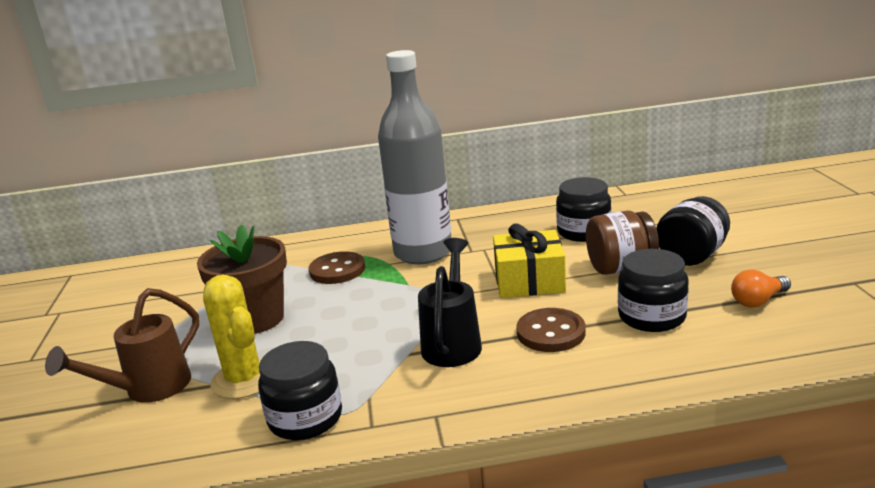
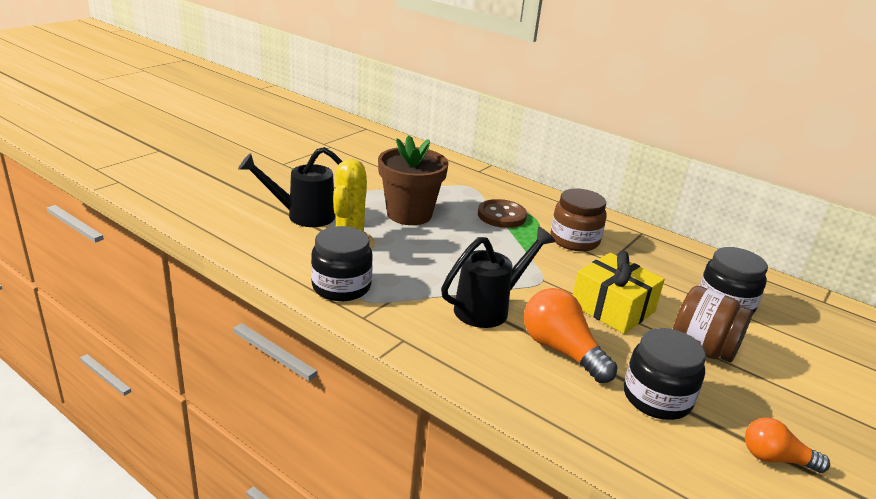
camera: 40 degrees right, 5 degrees up
(148, 390) = (302, 215): brown watering can -> black watering can
(423, 253) = (574, 240): grey bottle -> brown jar
(551, 333) = (561, 350): brown button -> orange light bulb
(692, 256) = (786, 385): black jar -> none

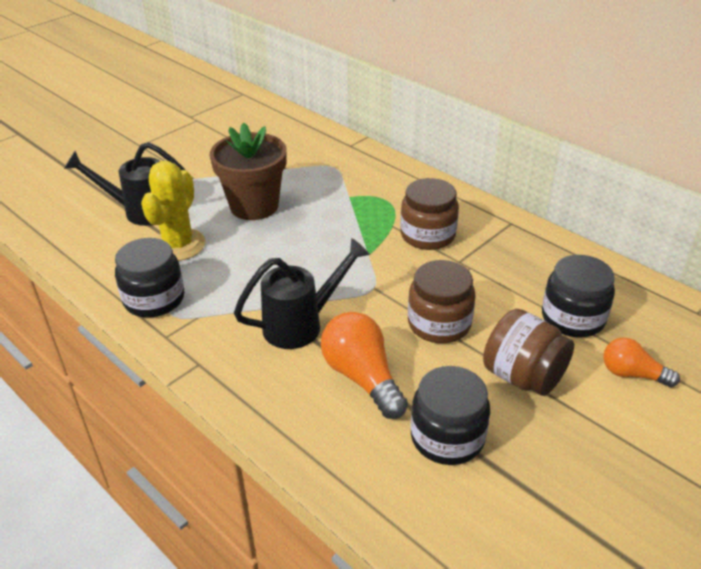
camera: 10 degrees right, 10 degrees up
(501, 216) = (356, 205): brown button -> none
(612, 308) = (439, 323): yellow gift -> brown jar
(775, 459) = (553, 515): orange light bulb -> orange light bulb (632, 374)

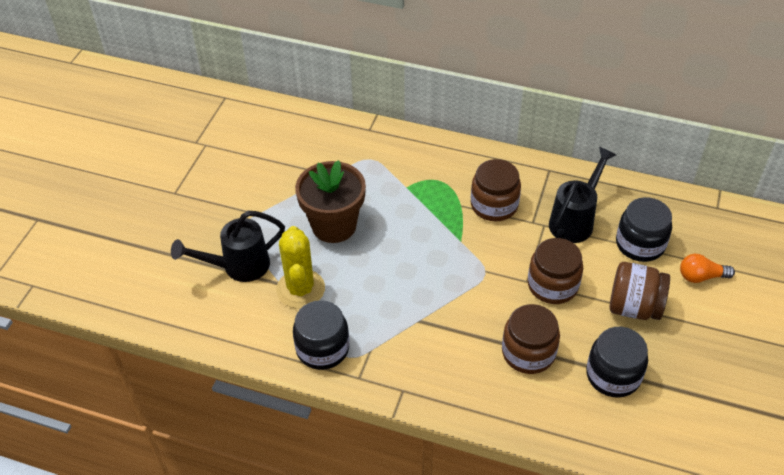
camera: 25 degrees left, 10 degrees up
(302, 324) = (455, 325): black watering can -> black watering can (575, 220)
(362, 377) = (528, 352): orange light bulb -> brown jar

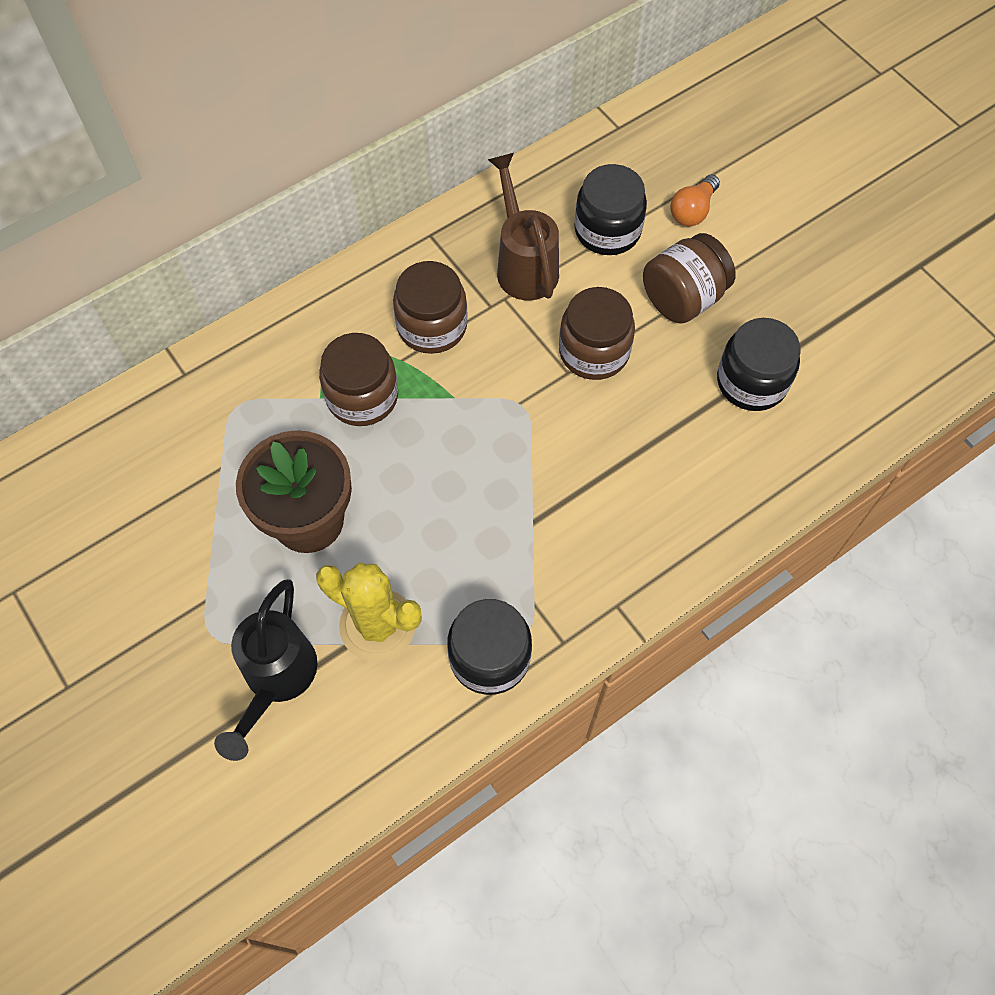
camera: 55 degrees left, 15 degrees up
(528, 352) = (663, 440): brown jar -> brown jar (362, 396)
(575, 220) = (523, 264): black watering can -> brown watering can

